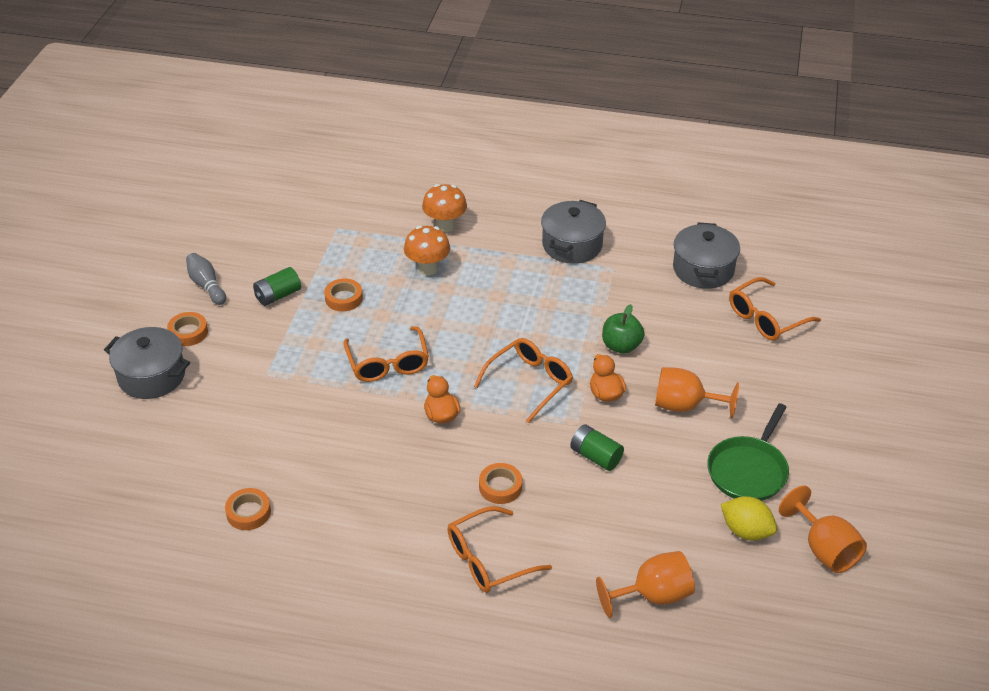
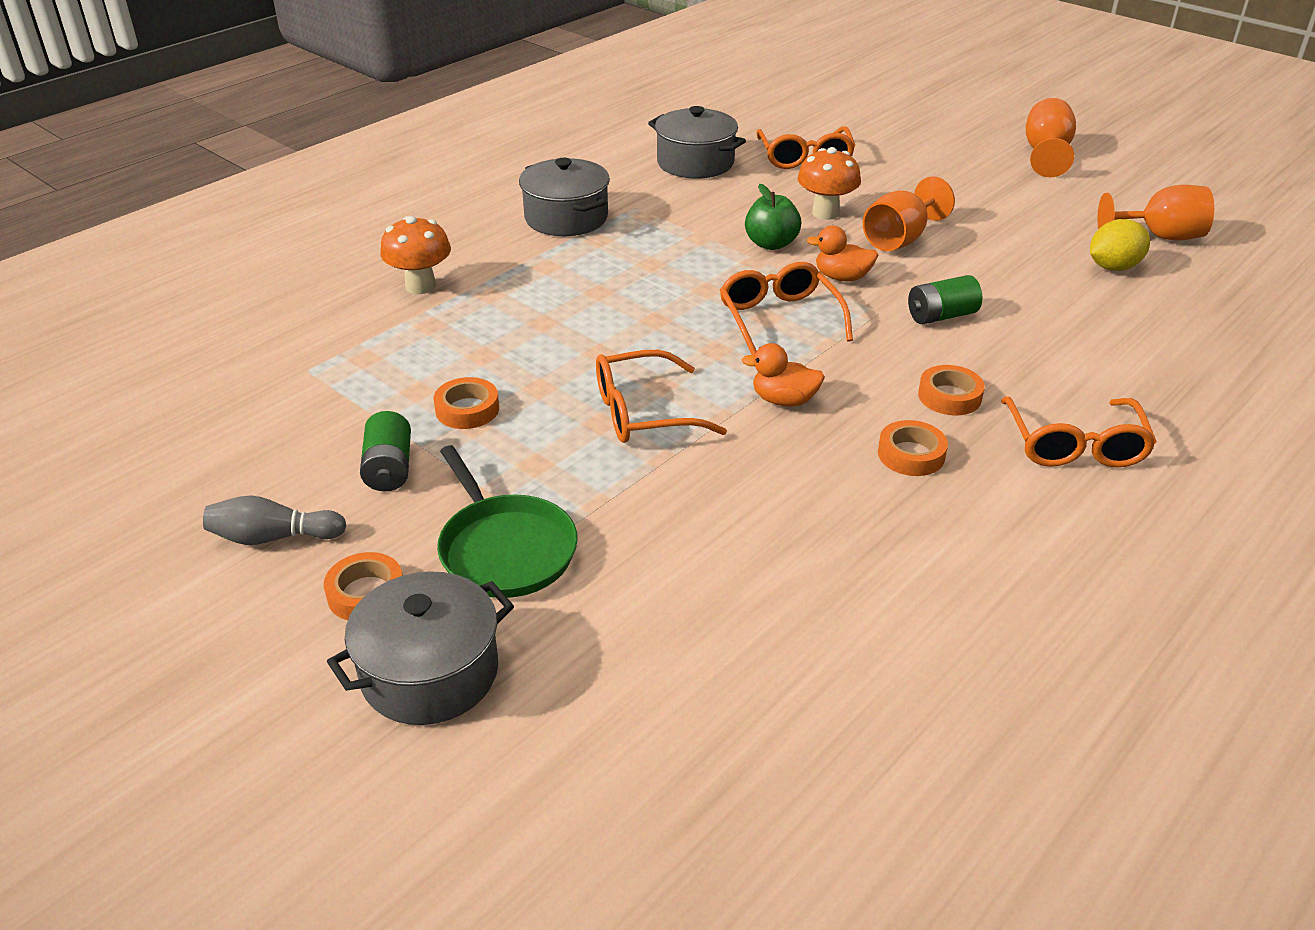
camera: 60 degrees left, 5 degrees down
(248, 512) = (855, 647): orange tape -> orange tape (911, 454)
(388, 363) = (643, 413): orange glasses -> orange glasses turned 150 degrees clockwise
(428, 268) = (488, 324): orange mushroom -> orange mushroom (825, 213)
(653, 595) = (1186, 350): orange goblet -> orange goblet (1046, 154)
(748, 470) = (1024, 238): green pan -> green pan (505, 549)

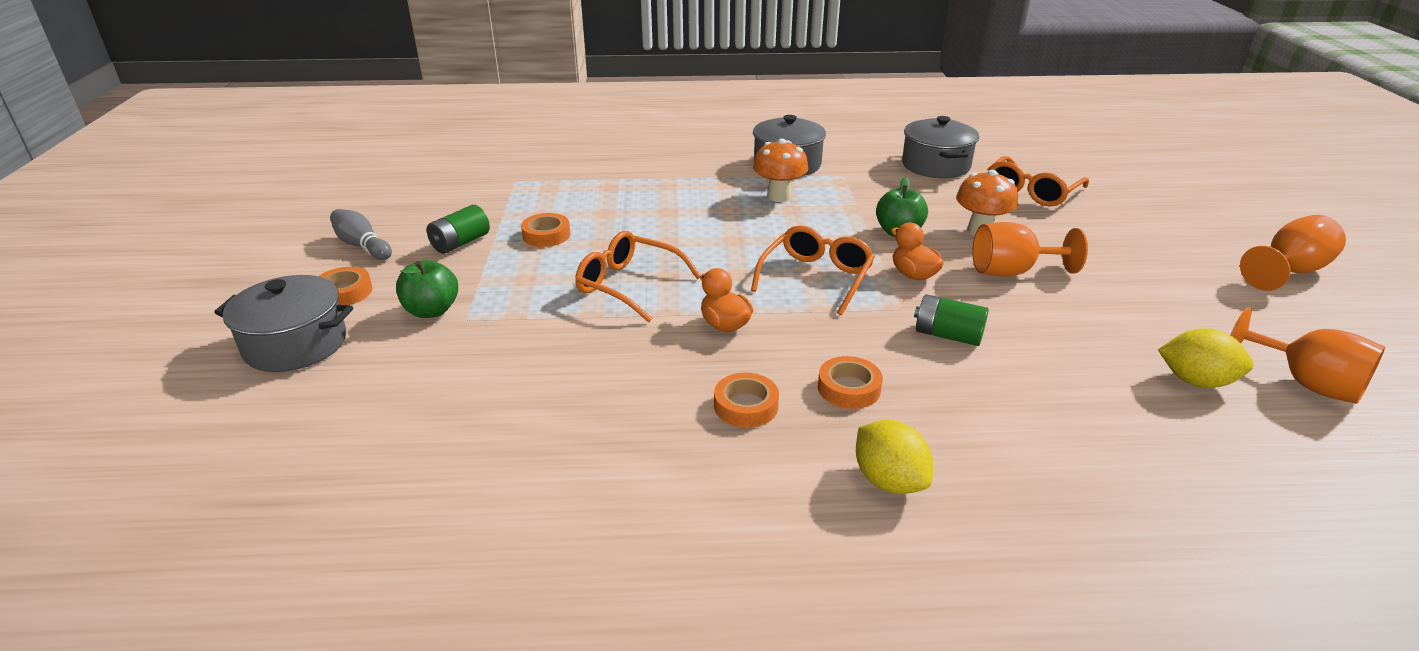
camera: 45 degrees right, 5 degrees down
(420, 286) = (640, 166): orange mushroom -> orange mushroom (779, 196)
(505, 549) = (431, 311): green pan -> green apple
(1074, 445) = (889, 481): orange glasses -> yellow lemon

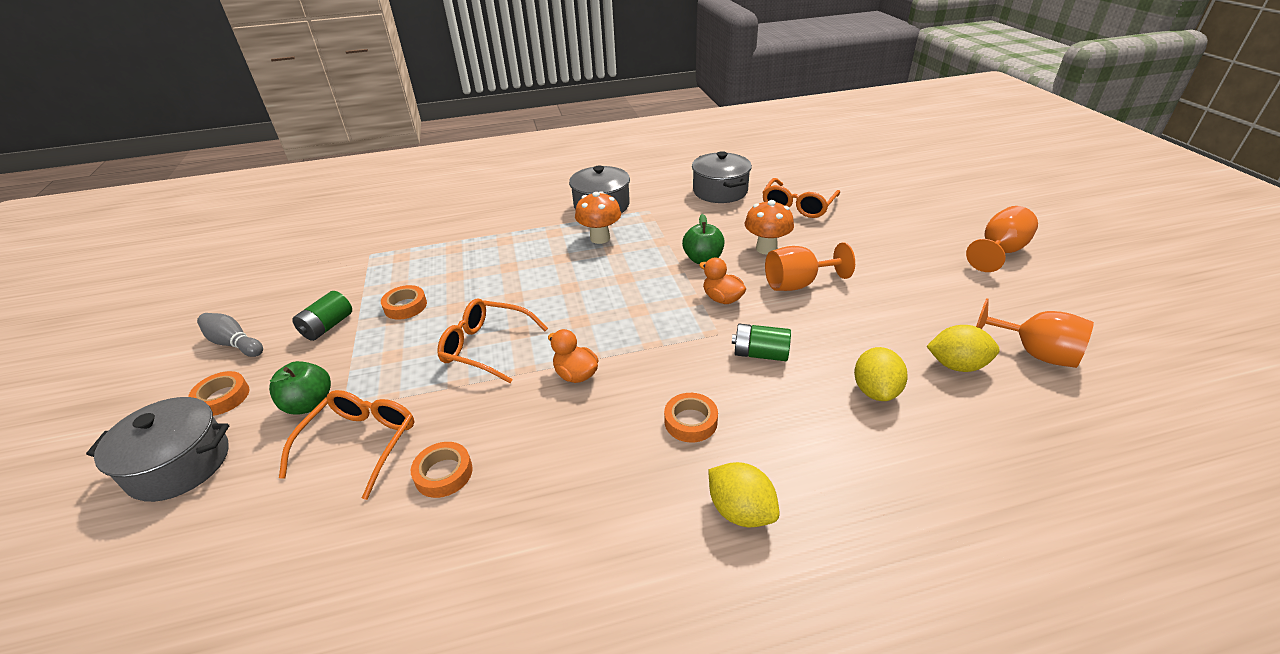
camera: 10 degrees left, 5 degrees up
(746, 406) = (607, 456): orange tape -> orange tape (443, 473)
(816, 277) = (644, 314): orange glasses -> orange glasses (360, 443)
(1083, 392) = (875, 391): none -> yellow lemon

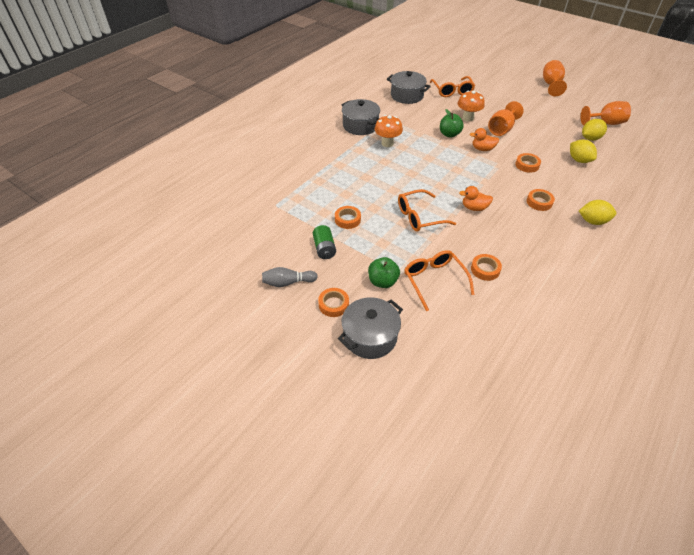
camera: 40 degrees left, 10 degrees up
(760, 354) = (527, 165): green battery -> orange tape

